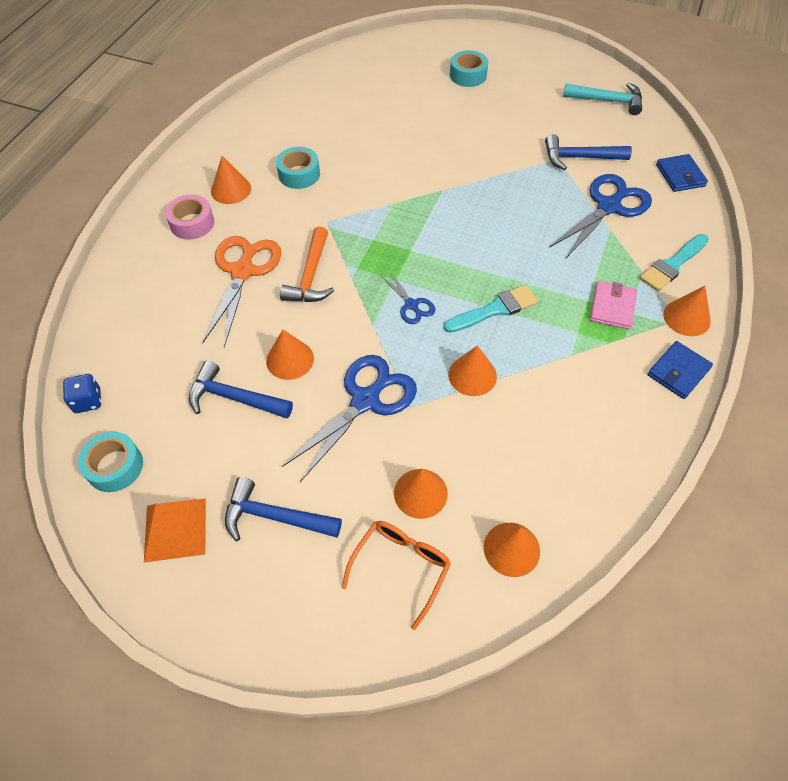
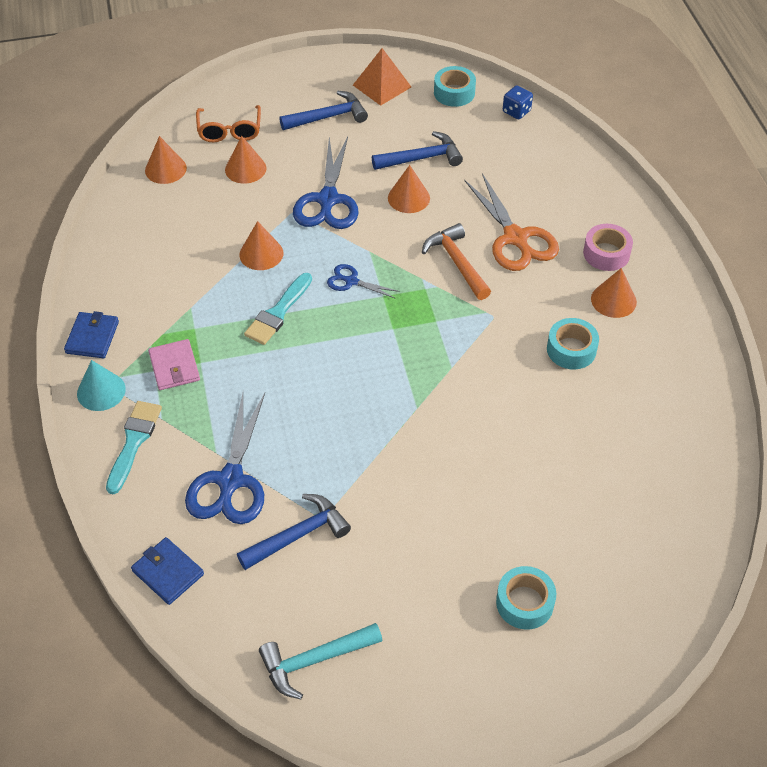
camera: 145 degrees right, 5 degrees down
(686, 317) = (101, 391): orange cone -> turquoise cone

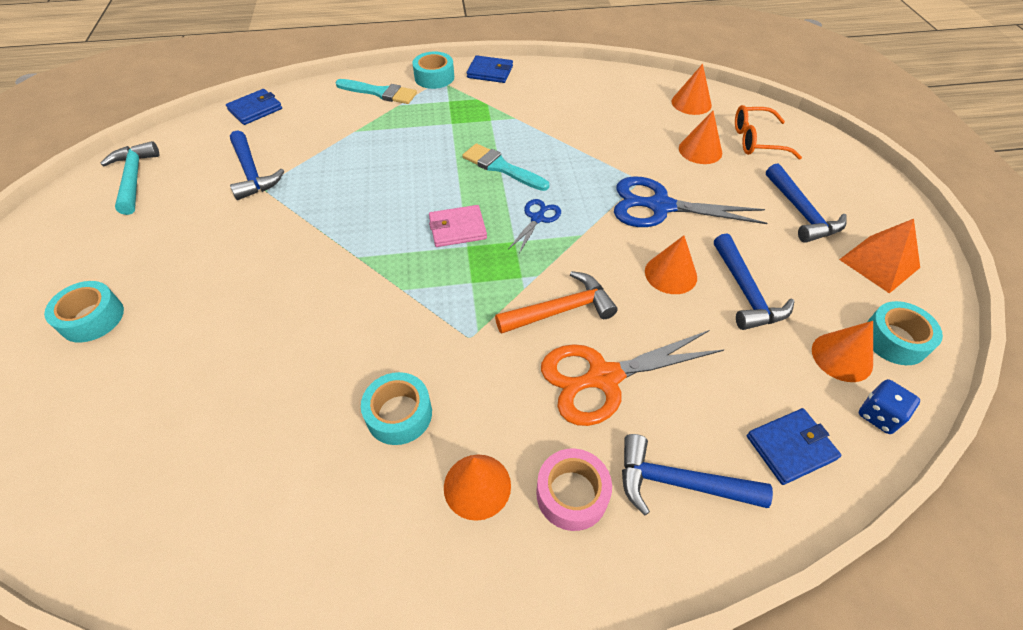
camera: 95 degrees right, 0 degrees up
(101, 391) = (434, 77): turquoise cone -> turquoise tape
(174, 367) = (450, 110): pink wallet -> pink wallet (457, 228)
(230, 480) = (323, 138): blue scissors -> none
(261, 254) = (579, 158): orange cone -> orange cone (842, 357)
(549, 153) = (790, 447): none -> blue wallet
(585, 204) = (679, 483): none -> blue hammer

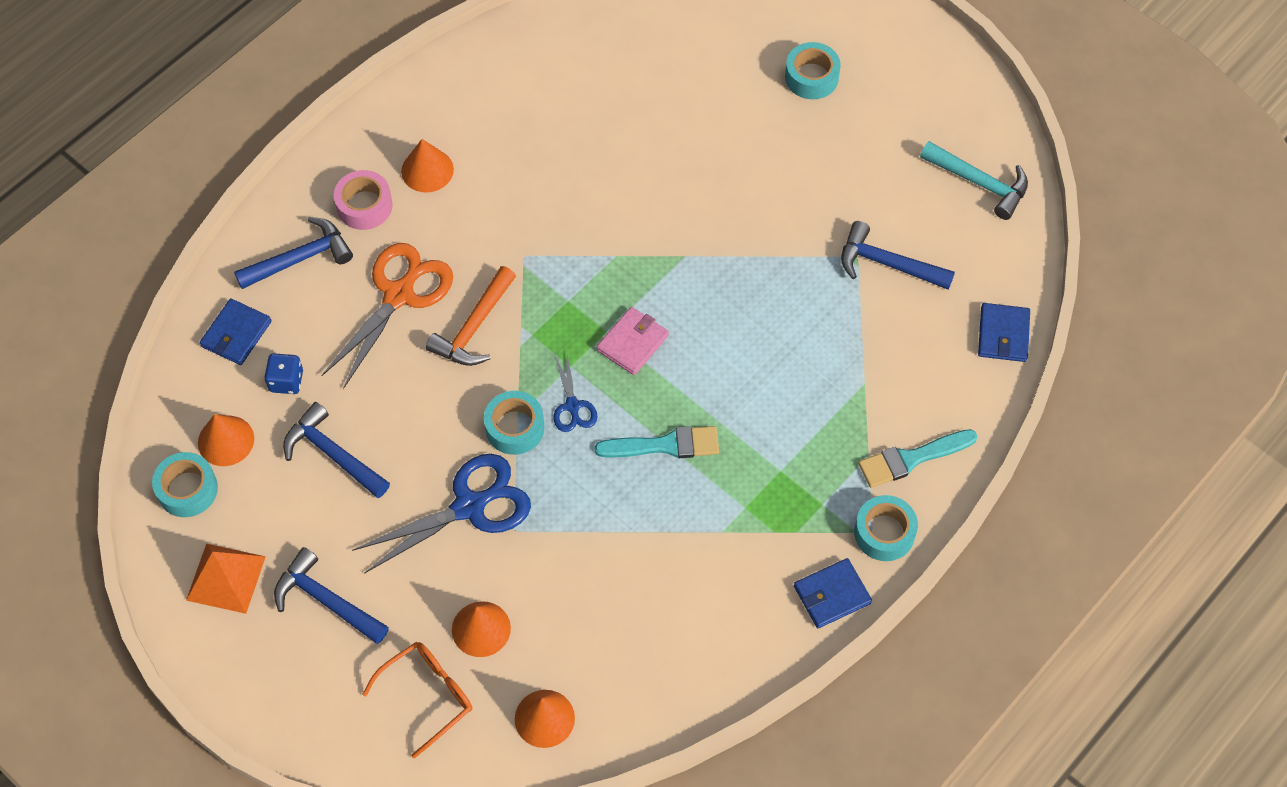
camera: 140 degrees right, 10 degrees up
(399, 414) = (519, 173): turquoise tape -> turquoise tape (514, 428)
(670, 274) = (408, 428): orange cone -> none
(878, 415) = (181, 404): blue dice -> blue dice (286, 381)

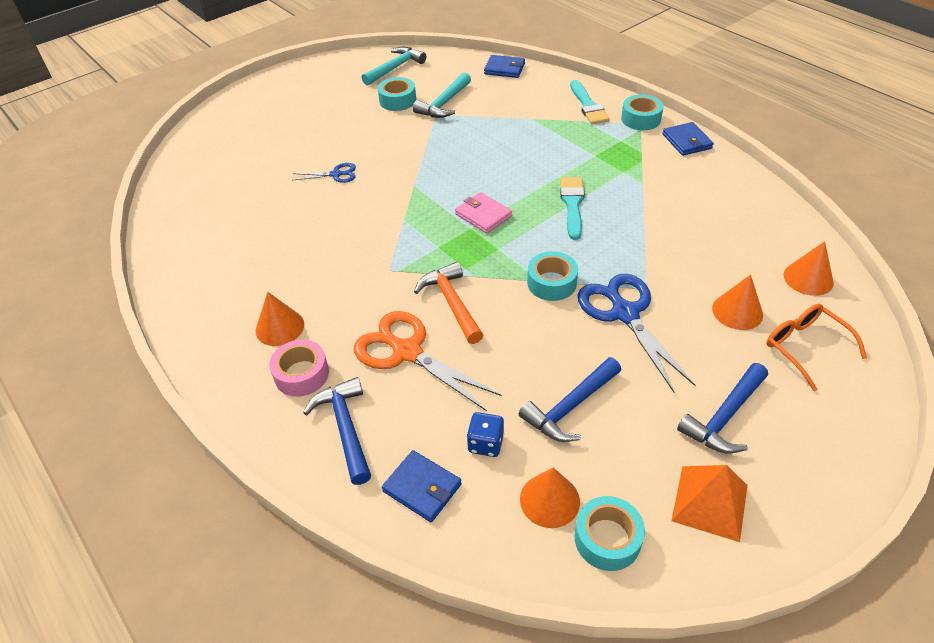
camera: 80 degrees left, 15 degrees down
(474, 327) = (451, 303): orange hammer -> orange hammer turned 150 degrees counterclockwise
(572, 406) = (534, 249): blue scissors -> blue scissors (336, 174)
(811, 77) = (286, 122): turquoise tape -> turquoise tape (397, 100)
(887, 264) = (444, 104): blue hammer -> turquoise hammer

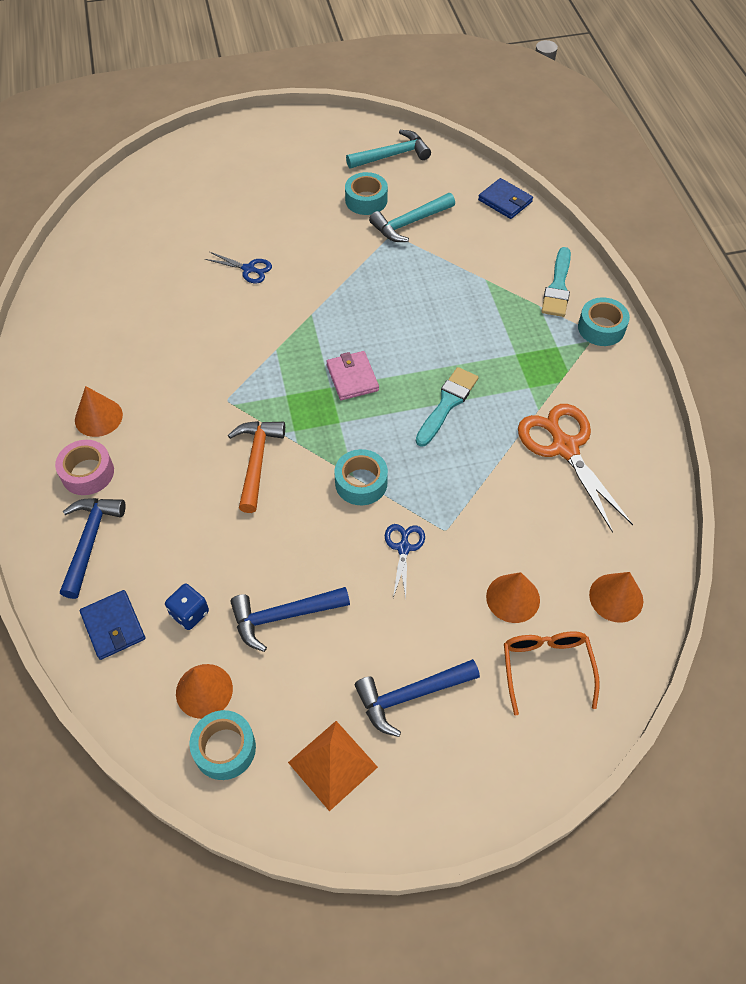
camera: 25 degrees right, 10 degrees up
(407, 352) = (185, 493): orange scissors -> orange scissors (565, 448)
(625, 314) = (403, 548): blue scissors -> blue scissors, size x0.51
(687, 141) = (628, 378): blue wallet -> none

